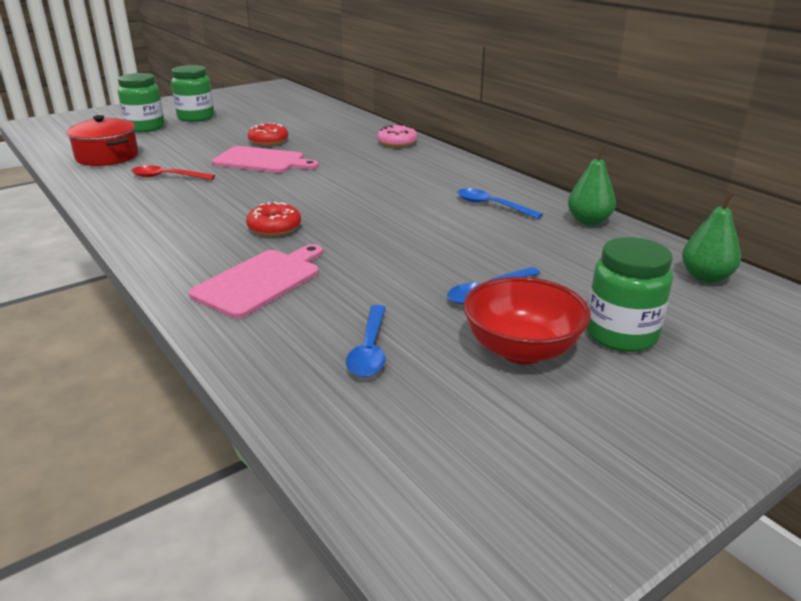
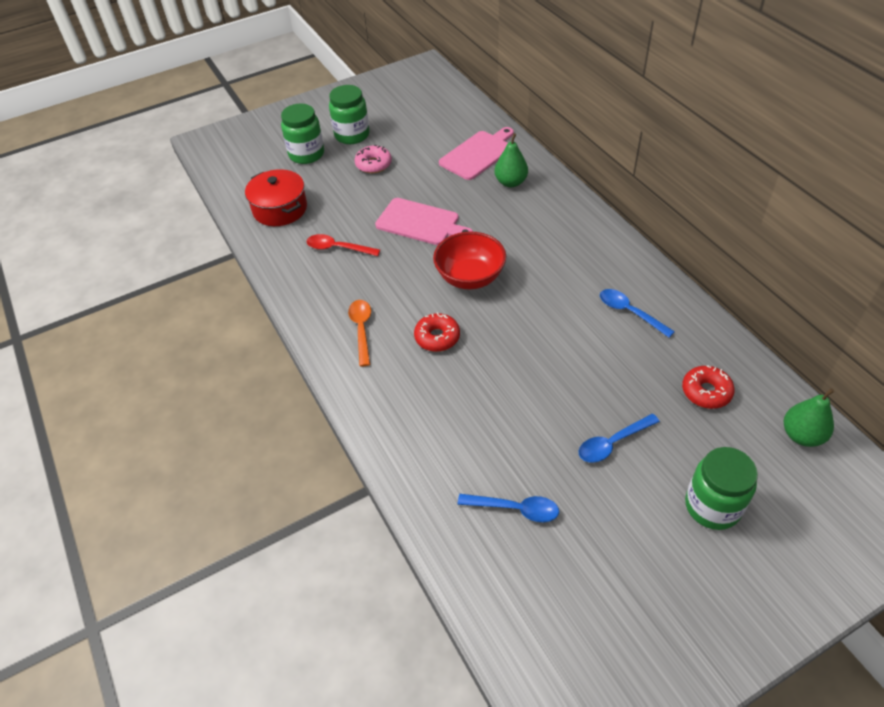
camera: 10 degrees right, 20 degrees up
(184, 225) = (361, 330): none -> orange spoon
(260, 281) = (429, 415): pink cutting board -> pink cutting board (478, 154)
(268, 141) = (424, 185): red donut -> red donut (706, 392)
(370, 350) = (515, 509): blue spoon -> blue spoon turned 90 degrees counterclockwise
(397, 143) = (548, 193): pink donut -> pink donut (373, 164)
(521, 350) = (631, 518): red bowl -> red bowl (470, 277)
(588, 221) = (715, 343): green pear -> green pear (510, 182)

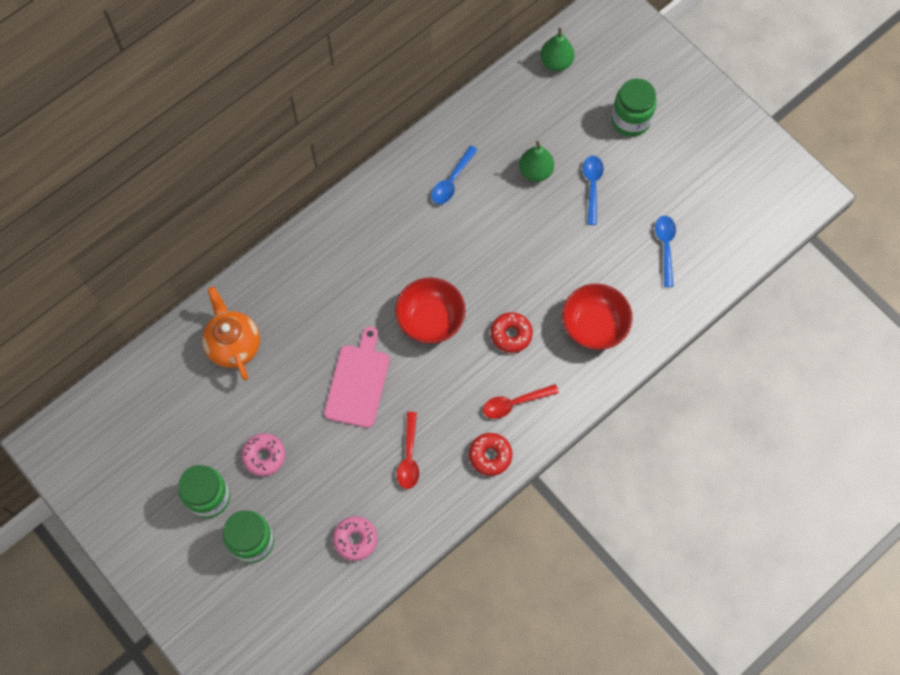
camera: 105 degrees left, 20 degrees up
(280, 209) = (355, 539): red pot -> pink donut
(361, 330) = (514, 403): orange spoon -> red spoon
(427, 412) = (594, 326): none -> red bowl
(478, 154) = (234, 345): pink cutting board -> orange teapot
(510, 182) = (281, 303): green pear -> green pear (535, 171)
(612, 443) = (592, 186): blue spoon -> blue spoon turned 135 degrees counterclockwise
(706, 392) = (528, 123): red donut -> red donut (490, 456)

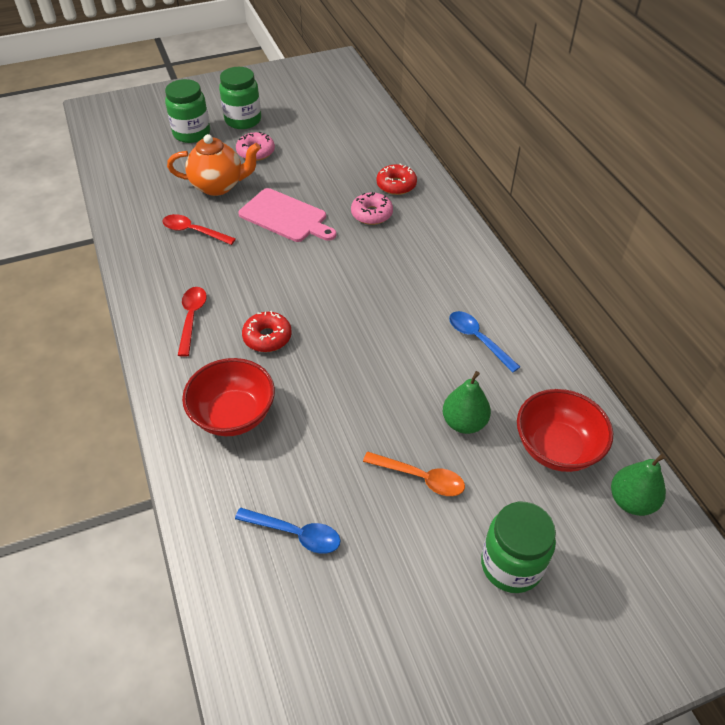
camera: 110 degrees right, 20 degrees down
(234, 345) = (365, 155): orange teapot -> orange teapot (218, 186)
(355, 539) = (148, 184): pink donut -> pink donut (371, 214)
(430, 320) = (320, 279): red bowl -> red bowl (556, 448)
(490, 456) = (153, 285): red donut -> red donut (396, 185)
(592, 186) = (420, 478): blue spoon -> orange spoon

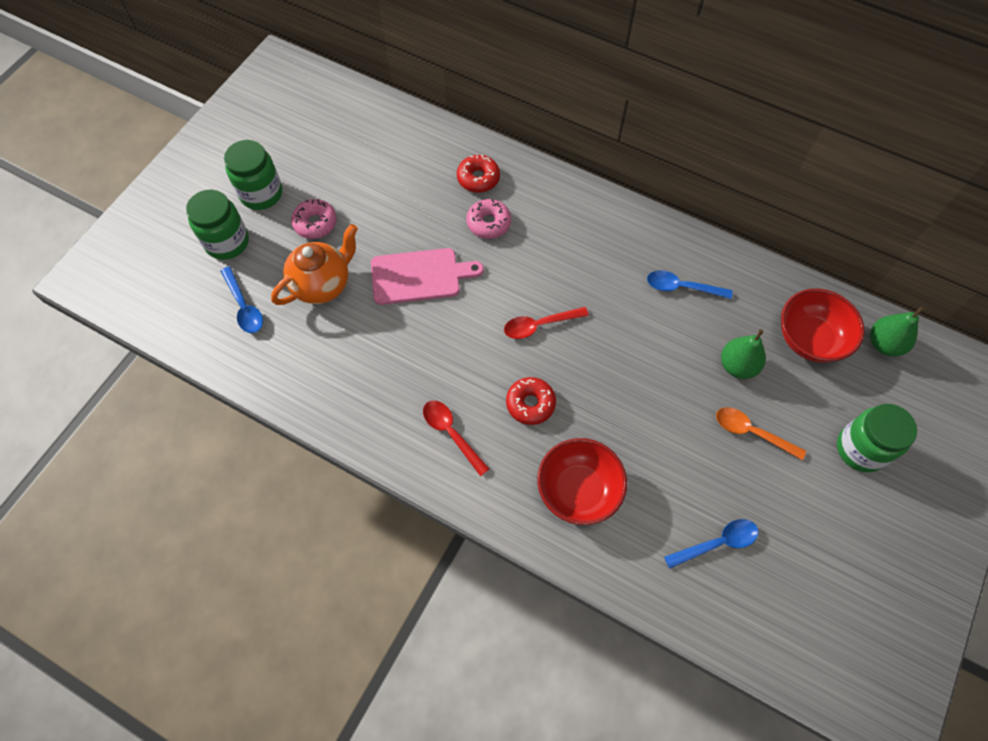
camera: 40 degrees left, 15 degrees up
(158, 170) = (244, 306): none -> blue spoon
(193, 231) = (355, 349): red spoon -> red spoon (539, 325)
(420, 478) = (751, 432): orange spoon -> orange spoon turned 135 degrees counterclockwise

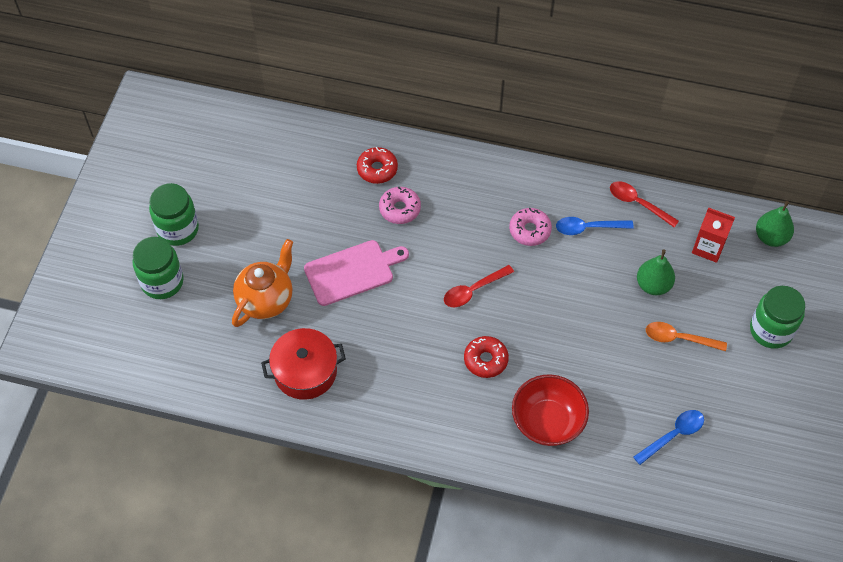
camera: 15 degrees left, 5 degrees down
(244, 306) = (200, 336): blue spoon -> none
(315, 223) = (239, 245): pink donut -> pink donut (530, 230)
(337, 369) = (305, 371): none -> red pot
(451, 433) = (425, 402): red spoon -> red spoon (638, 203)
(810, 339) = (708, 247): red bowl -> red carton

